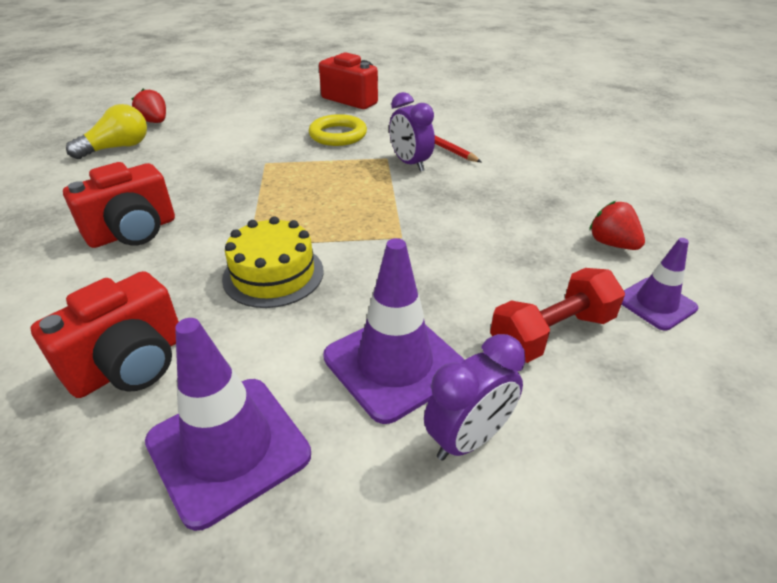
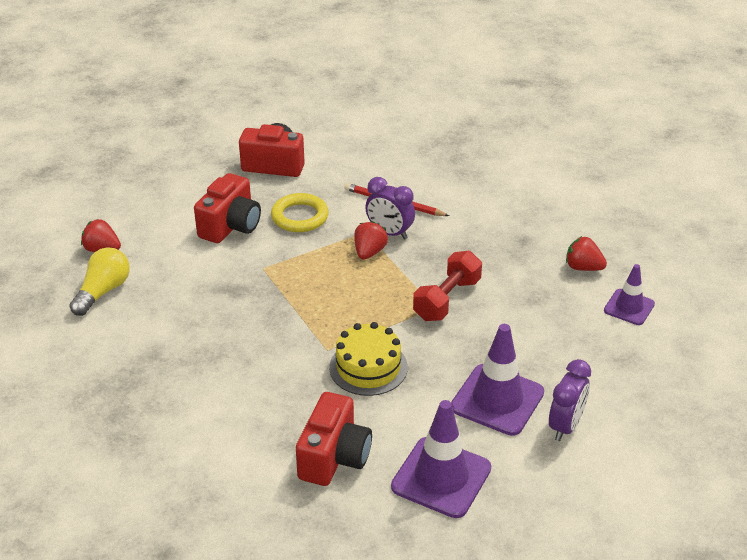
camera: 25 degrees left, 0 degrees up
(133, 232) = (223, 368): red camera -> red camera (231, 226)
(376, 174) = (369, 252): none -> red strawberry
(552, 334) = (577, 349): red dumbbell -> red dumbbell (447, 299)

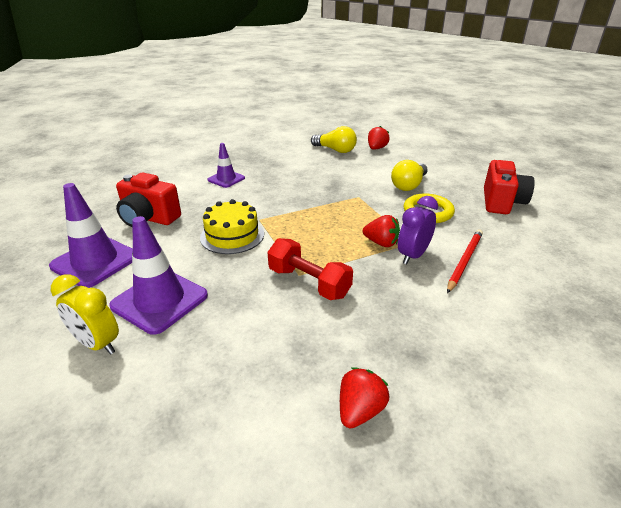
camera: 95 degrees right, 5 degrees down
(231, 226) = (409, 185): red camera -> yellow light bulb
(565, 426) = (97, 344): purple clock -> yellow clock
(629, 307) = (267, 451): purple traffic cone -> purple traffic cone (226, 179)

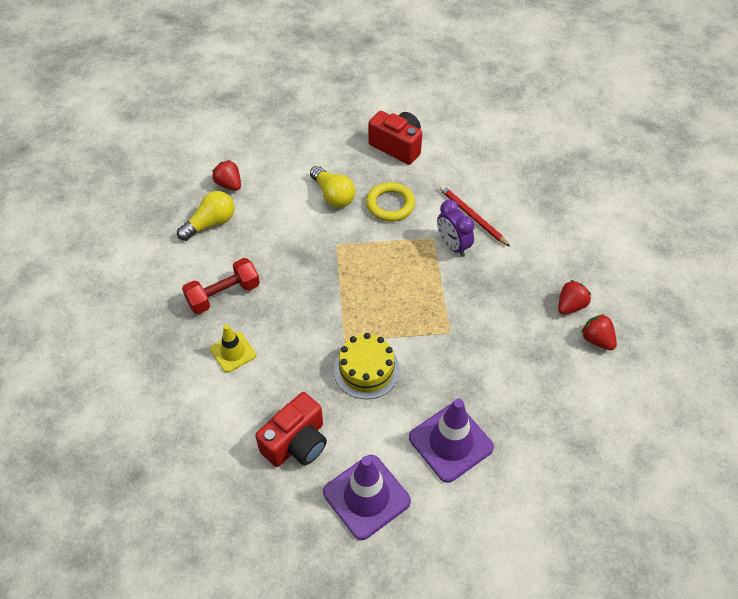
camera: 70 degrees left, 20 degrees up
(97, 344) = (492, 491): yellow clock -> none
(226, 179) = (233, 352): purple traffic cone -> yellow traffic cone
(309, 283) = (463, 329): red dumbbell -> red dumbbell (223, 295)
(381, 243) = (426, 259): red strawberry -> red strawberry (570, 306)

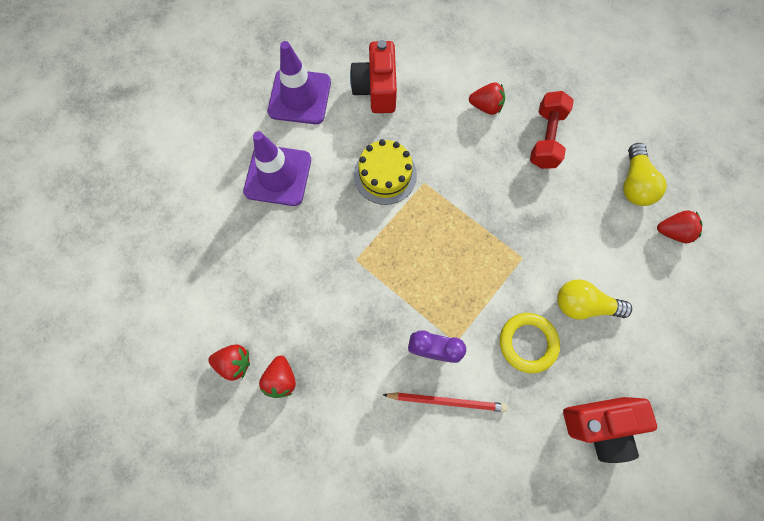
camera: 135 degrees right, 20 degrees up
(233, 352) = (485, 106): yellow traffic cone -> red strawberry

